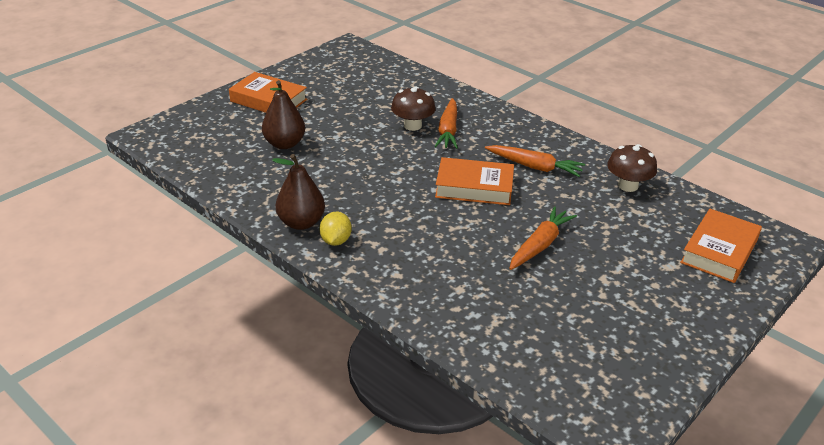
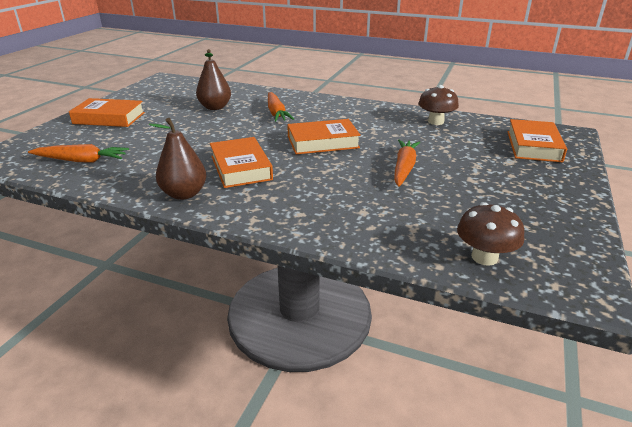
camera: 20 degrees left, 5 degrees down
(284, 144) = (138, 143): brown pear -> brown pear (215, 107)
(336, 241) = (226, 201): yellow lemon -> none
(369, 202) = (240, 168): none -> orange book
(412, 126) = (245, 114): brown mushroom -> brown mushroom (484, 257)
(534, 167) = (359, 122): orange carrot -> orange carrot (81, 160)

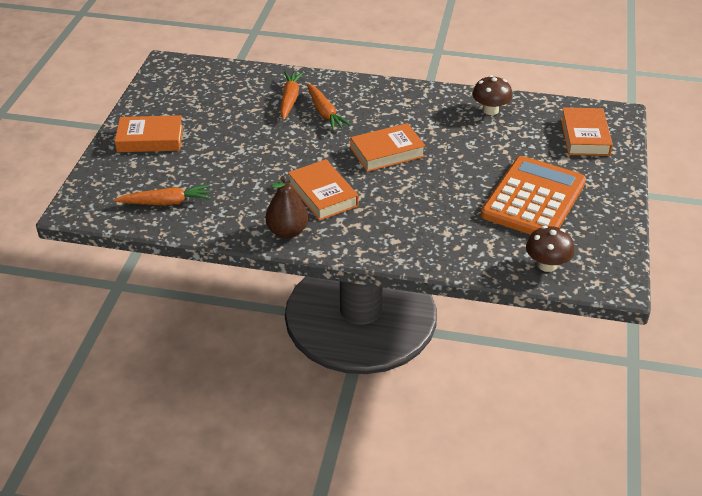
camera: 10 degrees left, 10 degrees up
(215, 107) = (255, 110): brown pear -> none
(404, 168) = (471, 179): orange carrot -> orange carrot (290, 100)
(473, 190) = (534, 199): none -> orange calculator

